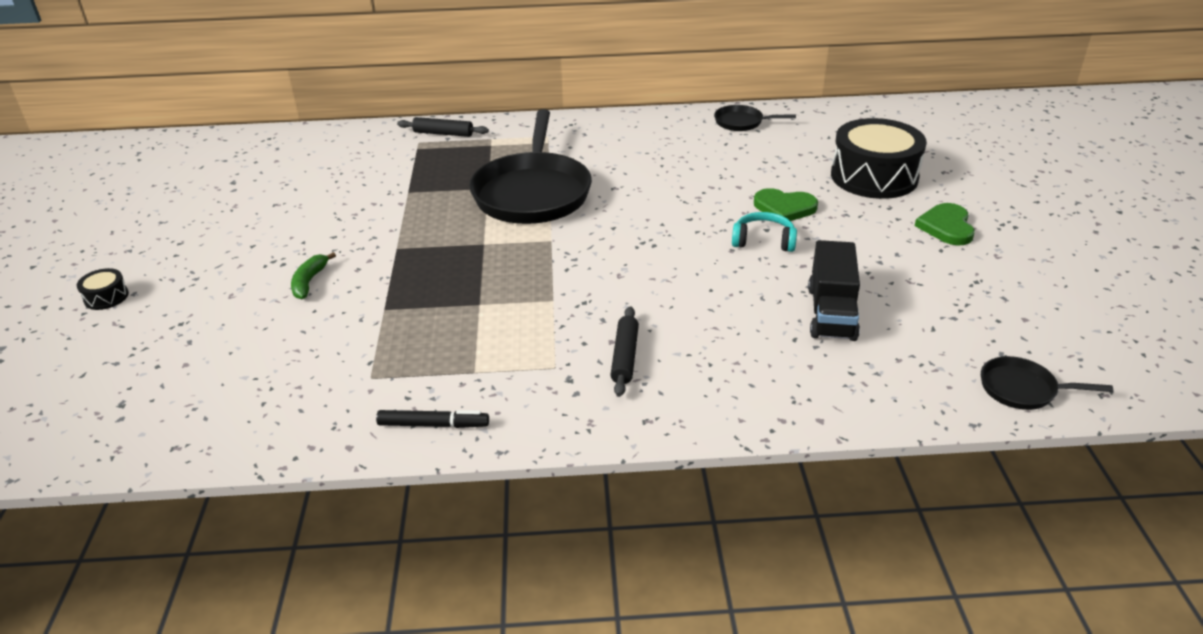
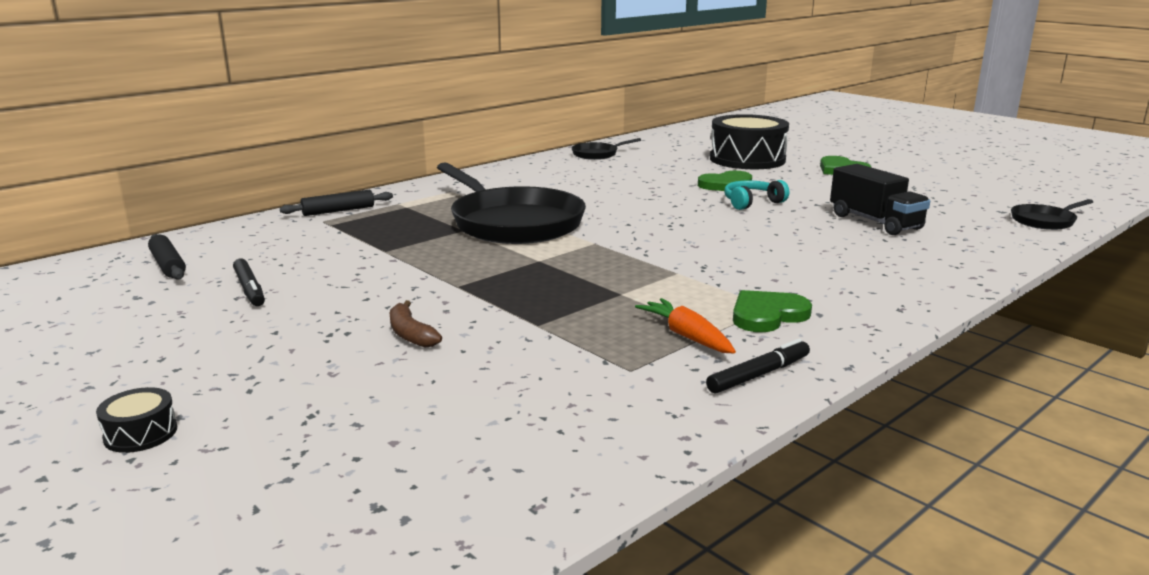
camera: 40 degrees left, 15 degrees down
(290, 199) = (249, 289): none -> black marker
(309, 282) = (410, 334): green banana -> brown banana
(451, 366) = (687, 336): none -> orange carrot
(537, 374) = (767, 315): none -> green heart
(625, 357) = (805, 283): black rolling pin -> black rolling pin (168, 265)

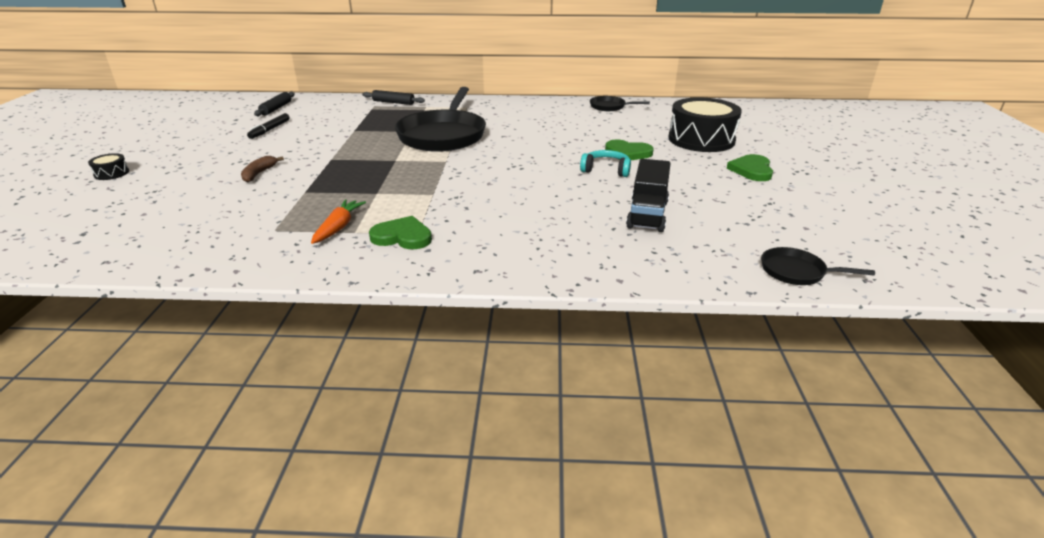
camera: 45 degrees right, 10 degrees up
(758, 375) = (308, 261): black marker -> none

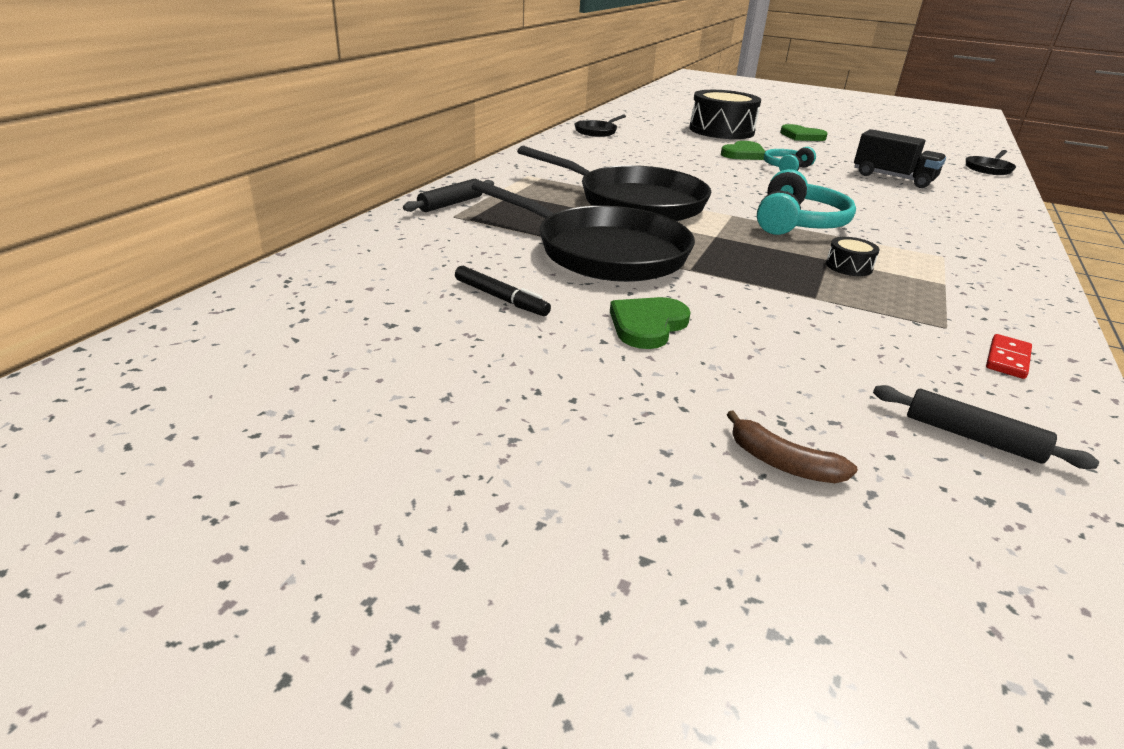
camera: 70 degrees left, 0 degrees up
(111, 173) = (660, 480): black drum -> black drum (849, 266)
(231, 247) = (1007, 359): none -> red domino
(259, 173) = (729, 323): brown banana -> brown banana (782, 463)
(276, 108) = (365, 283): black rolling pin -> black rolling pin (972, 437)
(339, 227) = (933, 290): orange carrot -> none
(345, 139) = (603, 252): none -> black pan
(402, 236) = (954, 264): green heart -> green heart (647, 325)
(450, 181) = (797, 223): none -> turquoise headphones

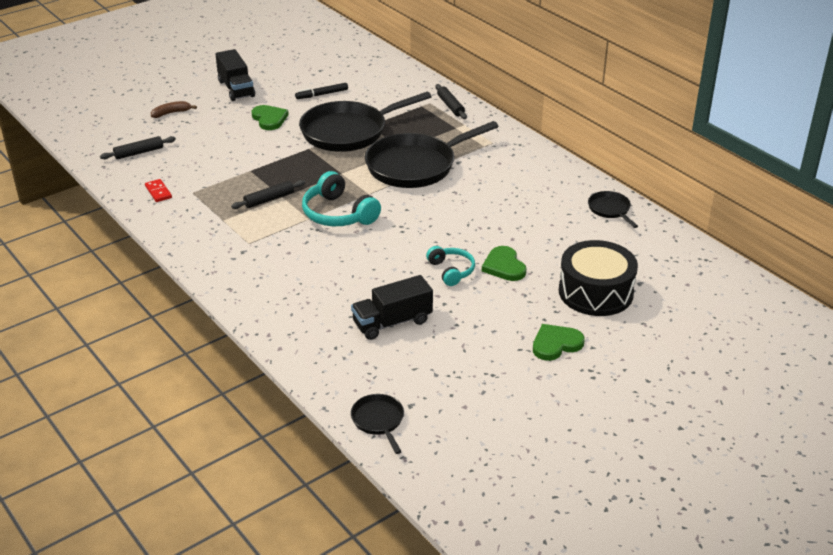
camera: 120 degrees right, 5 degrees up
(568, 406) = (236, 89): none -> black truck
(849, 266) = (269, 199): black drum -> black rolling pin

